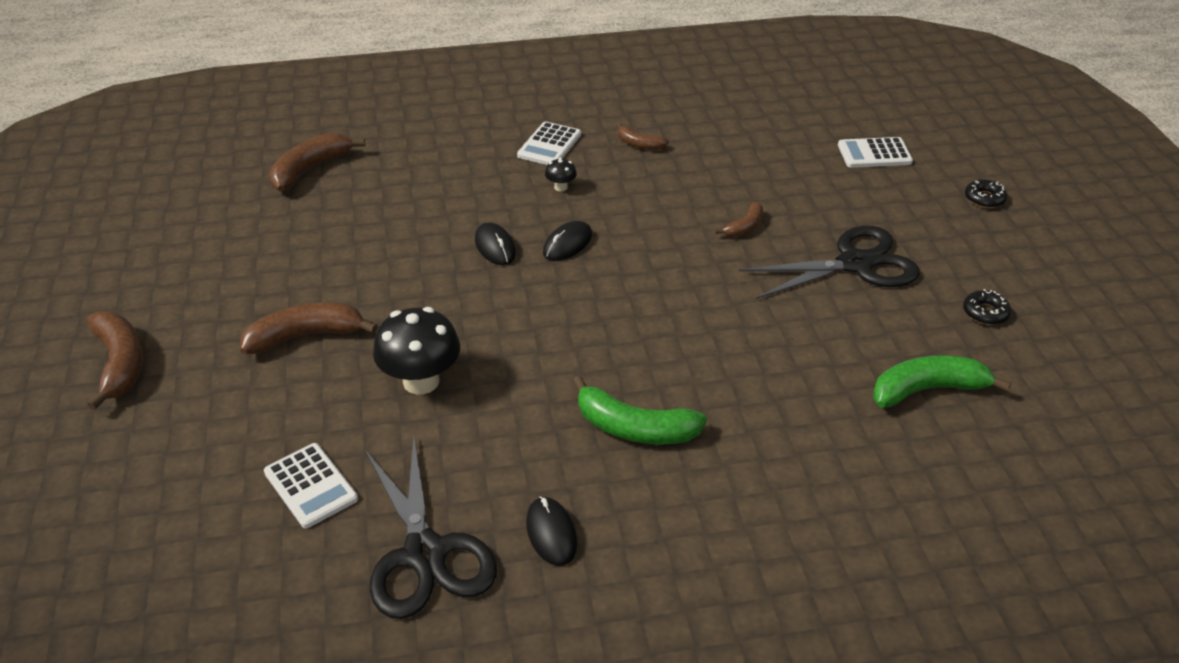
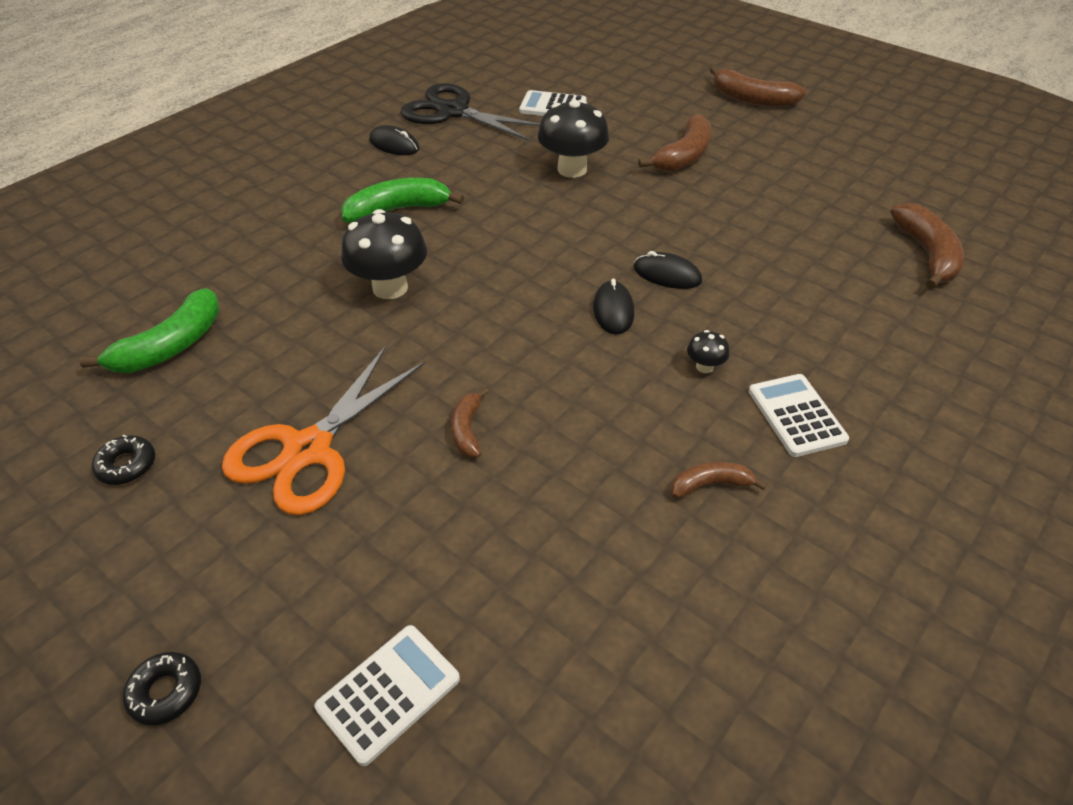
camera: 140 degrees right, 5 degrees up
(712, 348) = (390, 287): none -> black mushroom
(855, 264) = (308, 450): black scissors -> orange scissors

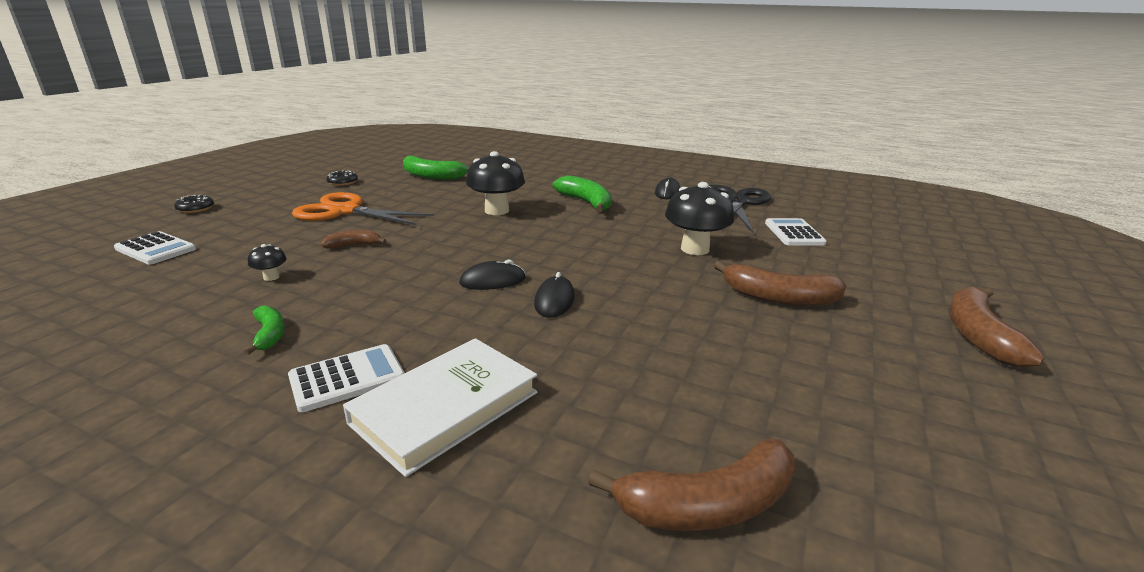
camera: 75 degrees right, 20 degrees down
(704, 367) = (421, 325): black mushroom -> black mushroom (271, 277)
(710, 484) = (269, 335): brown banana -> green banana
(839, 355) = (446, 408): none -> white book

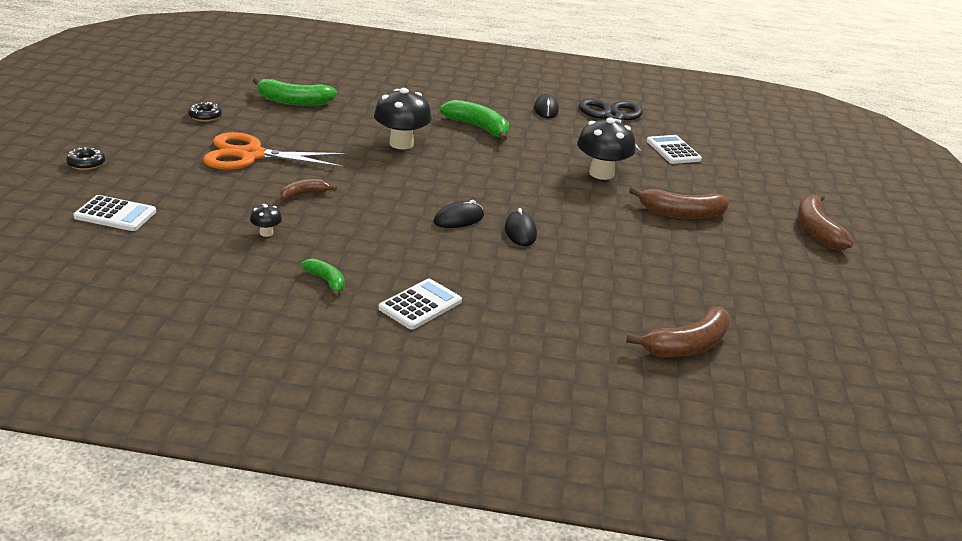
camera: 20 degrees left, 5 degrees up
(446, 408) = (504, 315): white book -> none

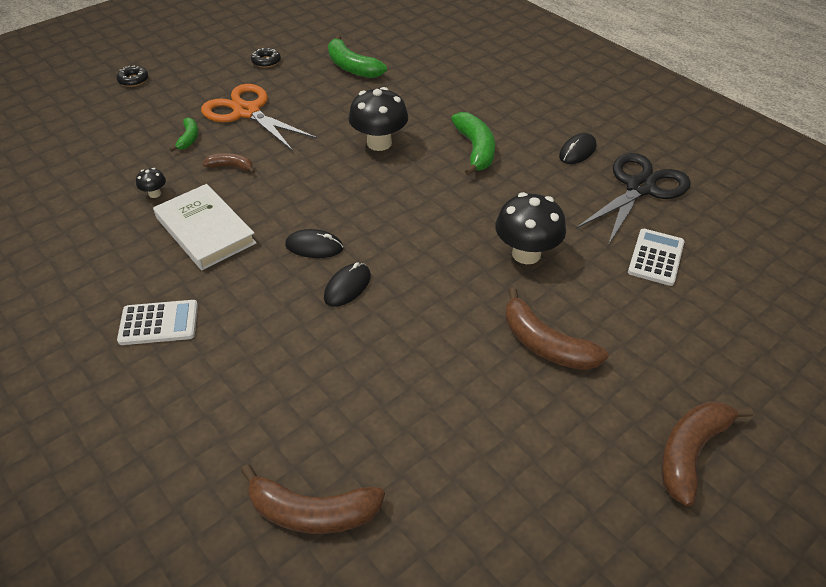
camera: 45 degrees right, 15 degrees up
(115, 214) = (89, 134): white calculator -> none
(326, 281) = (129, 262): green banana -> green banana (189, 138)
(356, 240) = (205, 230): none -> white book

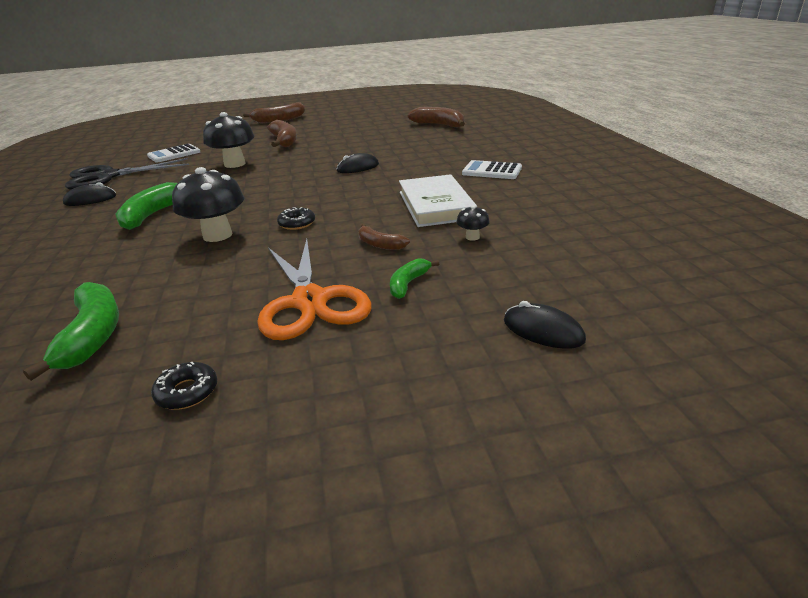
camera: 150 degrees left, 15 degrees down
(133, 80) = (457, 425): black donut -> black donut (297, 223)
(314, 247) = (359, 185): black mouse -> black mouse (543, 330)

